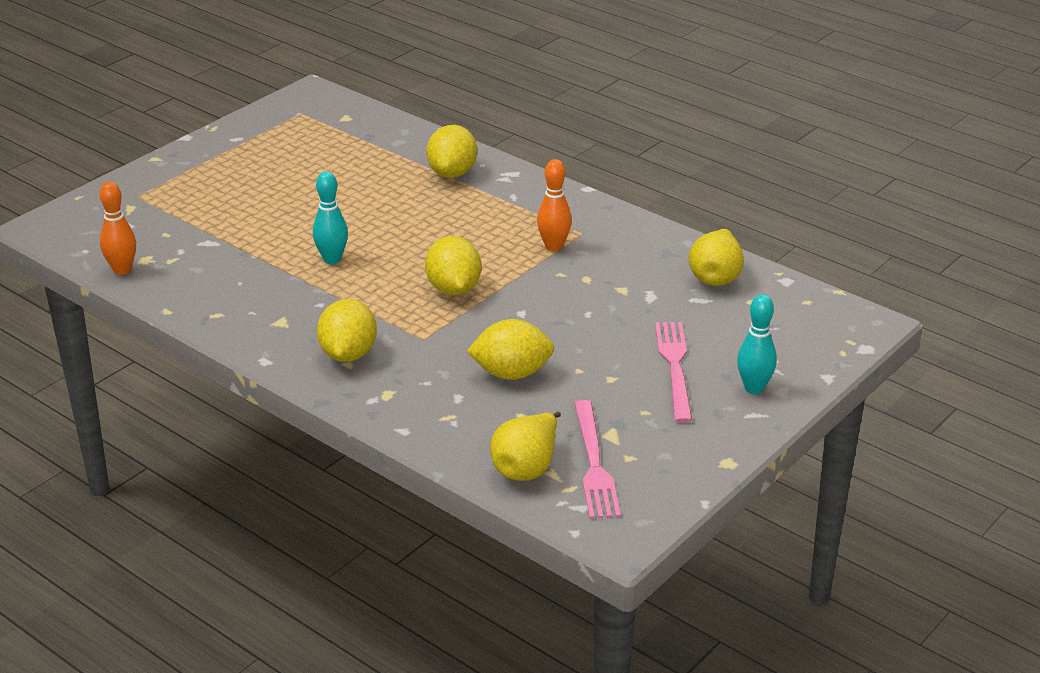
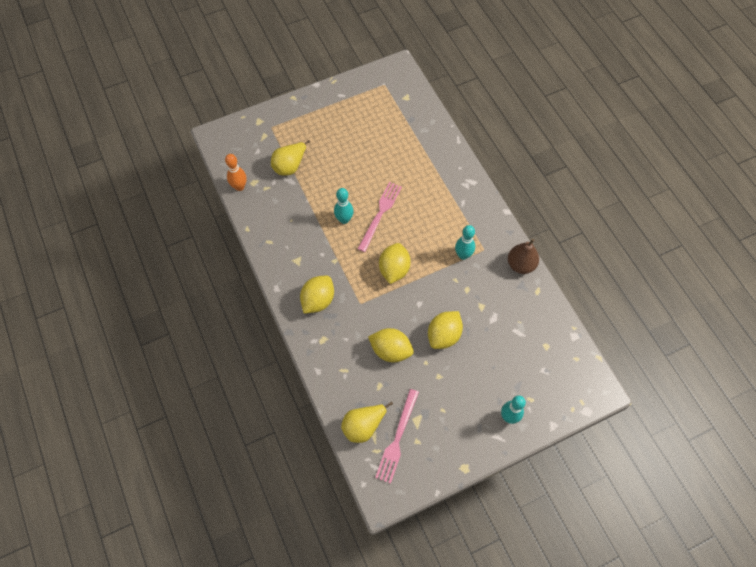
camera: 25 degrees right, 30 degrees up
(452, 173) = (440, 169): yellow lemon -> yellow lemon (444, 335)
(554, 246) = (463, 255): orange bowling pin -> turquoise bowling pin
(650, 233) = (521, 265): none -> brown pear
(675, 367) = (476, 382): pink fork -> pink fork (380, 214)
(716, 276) = (537, 316): yellow pear -> yellow pear (290, 166)

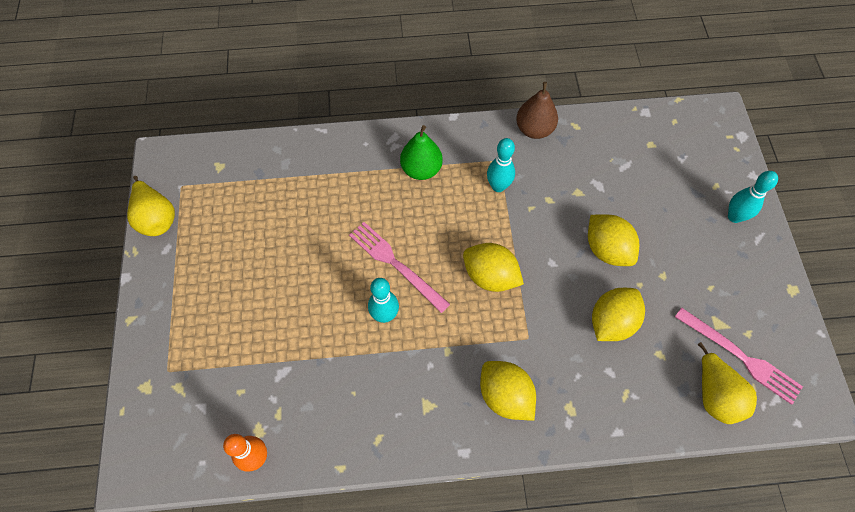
camera: 70 degrees left, 0 degrees up
(290, 166) = (255, 364): yellow pear -> yellow pear (156, 218)
(455, 206) = (421, 169): none -> green pear

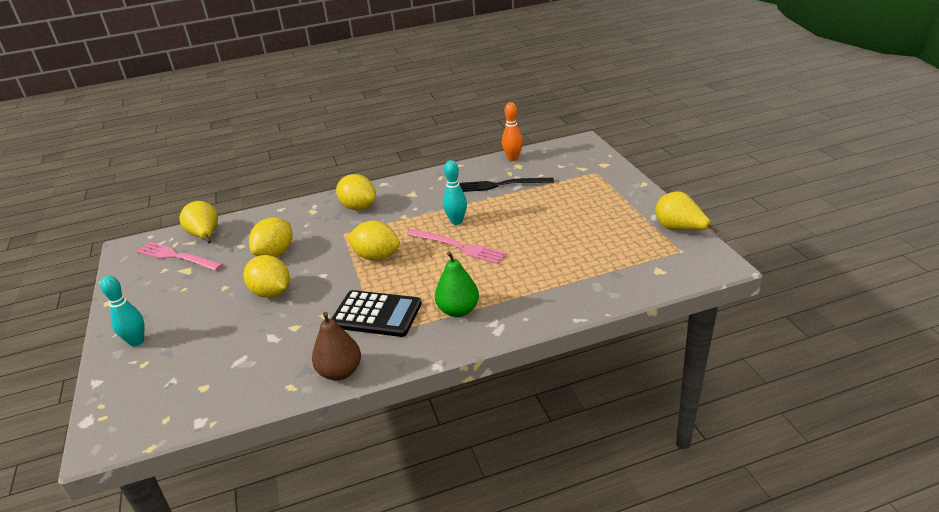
camera: 170 degrees right, 30 degrees down
(302, 383) = (501, 185): none -> black fork
(498, 186) = (376, 314): turquoise bowling pin -> black calculator

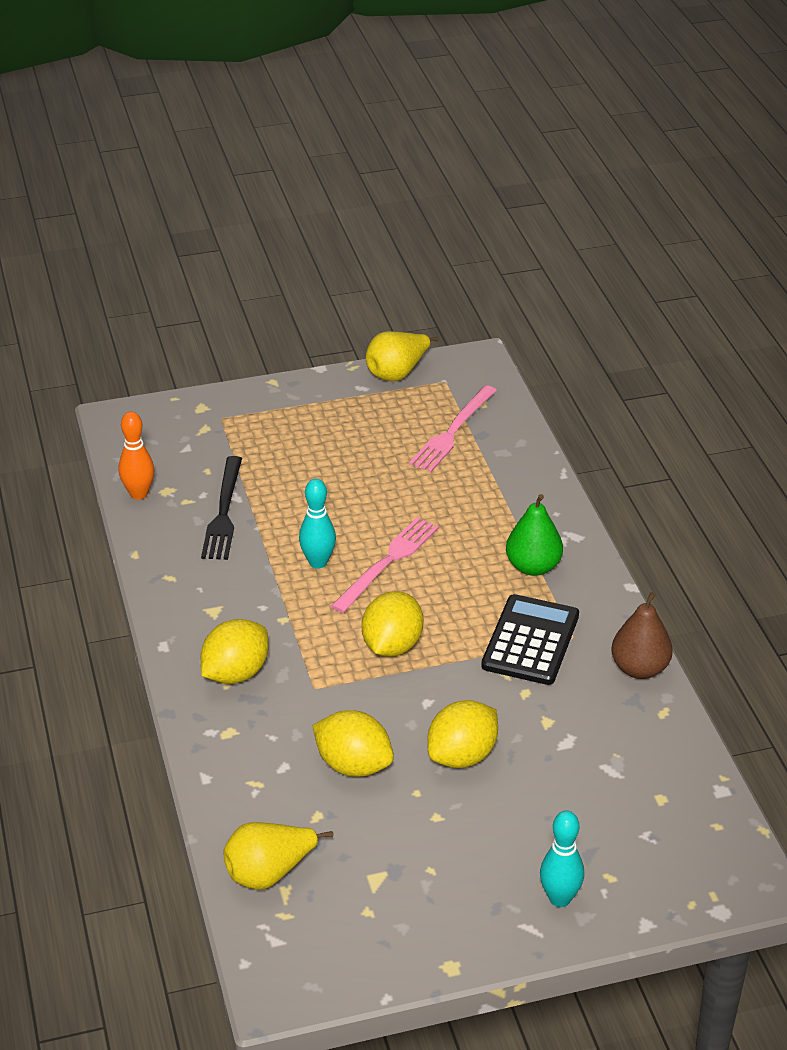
camera: 90 degrees left, 5 degrees up
(177, 257) = (330, 901): pink fork -> pink fork (452, 432)

